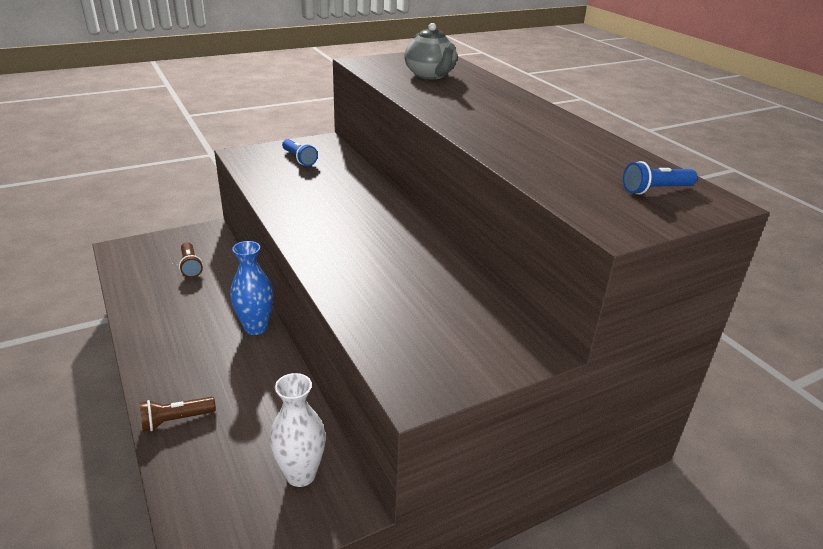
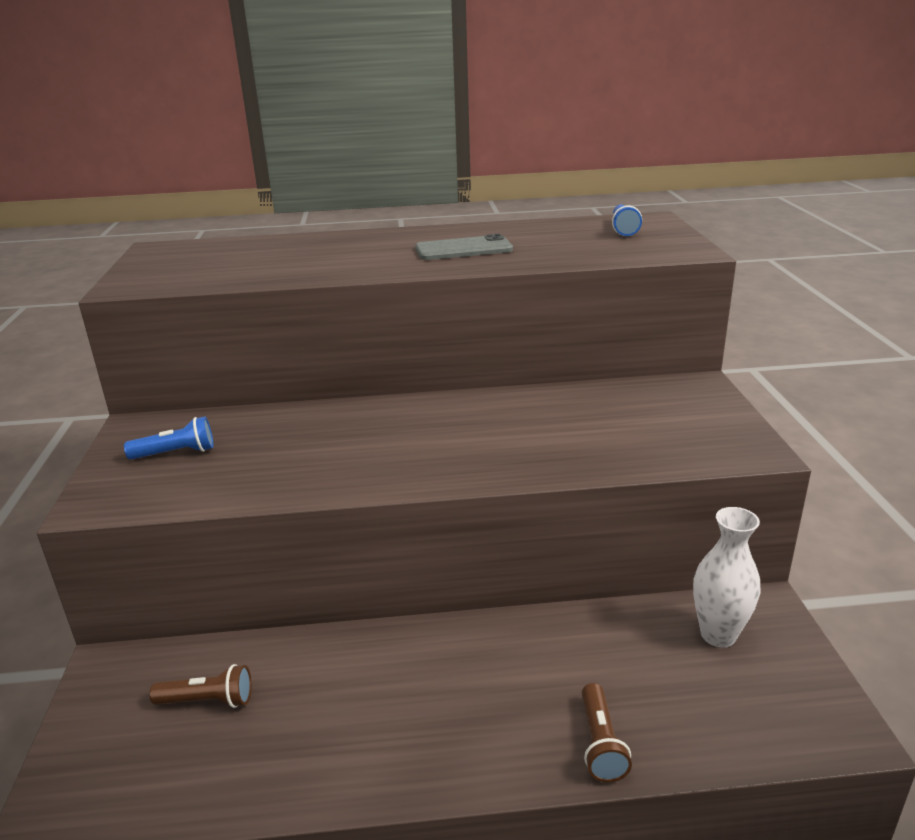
camera: 65 degrees left, 5 degrees down
(256, 328) = (429, 639): blue vase -> none
(430, 75) = (239, 259): grey teapot -> none
(517, 132) = (463, 249): none -> grey phone

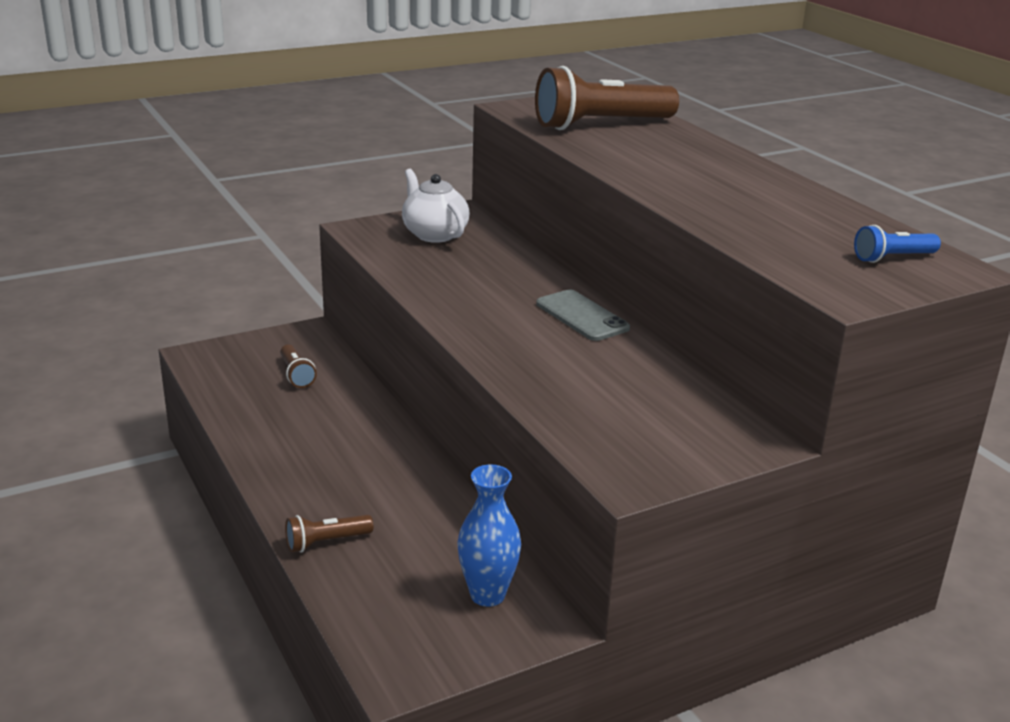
camera: 65 degrees right, 0 degrees up
(176, 453) = (434, 234): blue flashlight -> white teapot
(236, 261) = (600, 125): none -> brown flashlight
(463, 249) = (726, 195): grey phone -> grey phone (582, 316)
(718, 635) = (487, 595): white vase -> blue vase

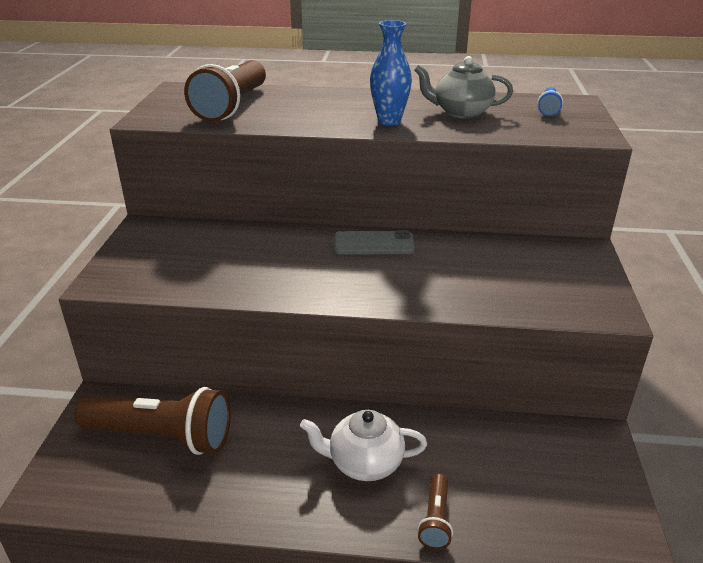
camera: 55 degrees left, 5 degrees up
(296, 375) = (162, 436): brown flashlight -> brown flashlight, size x2.15
(434, 234) = (166, 251): white teapot -> white teapot (364, 463)
(487, 595) = (554, 453): blue vase -> blue vase (389, 121)
(782, 216) = (461, 112): none -> grey teapot

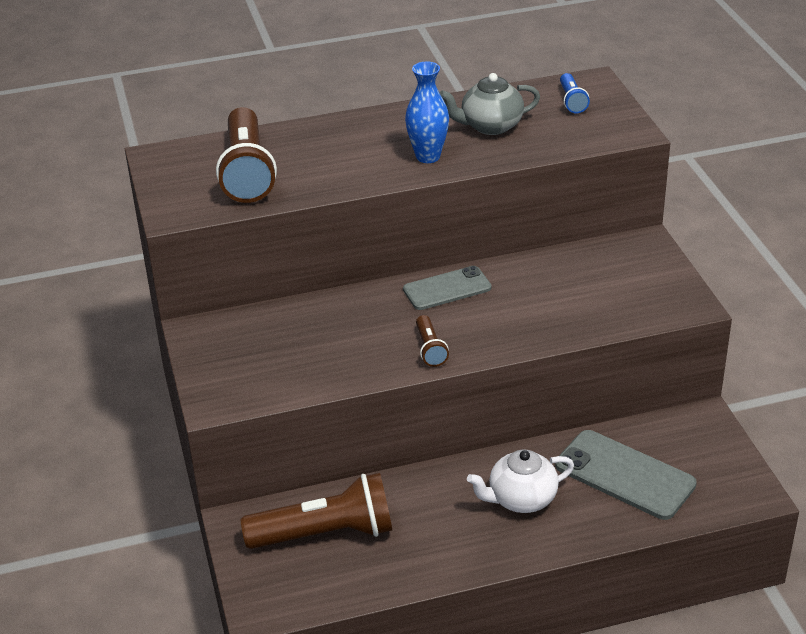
camera: 20 degrees left, 5 degrees up
(435, 520) = (603, 524): brown flashlight -> brown flashlight (430, 349)
(485, 472) = (624, 475): none -> grey phone

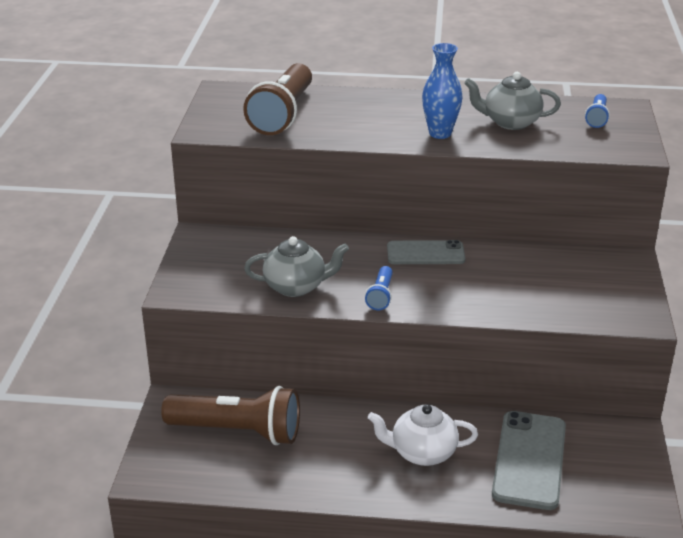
camera: 20 degrees right, 5 degrees down
(338, 362) = (296, 287): none -> grey teapot
(430, 349) = (381, 296): brown flashlight -> blue flashlight
(624, 475) = (529, 460): grey phone -> grey phone turned 45 degrees clockwise

